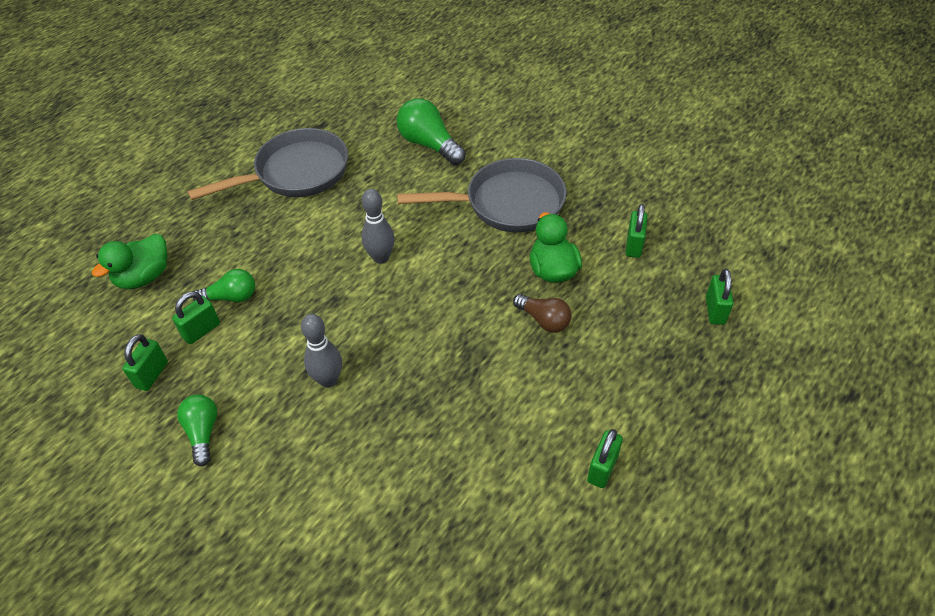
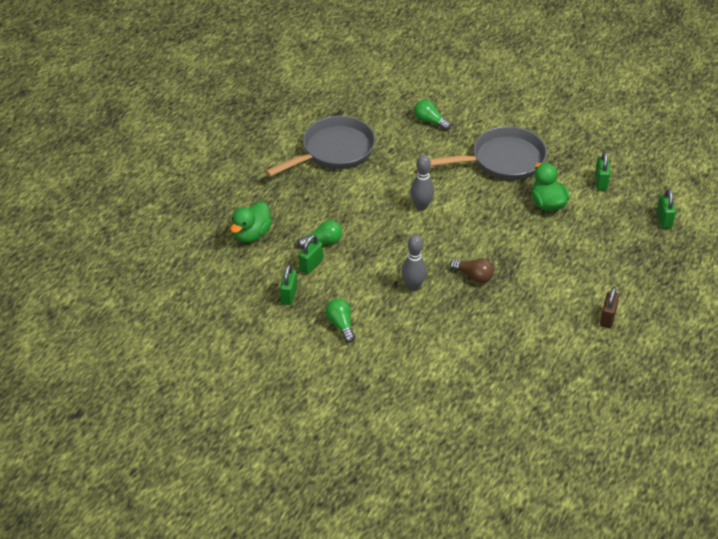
camera: 10 degrees left, 5 degrees down
(429, 145) = (430, 121): green light bulb -> green light bulb, size x0.64
(544, 320) = (549, 236): brown light bulb -> brown light bulb (473, 276)
(602, 468) = (607, 318): green padlock -> brown padlock

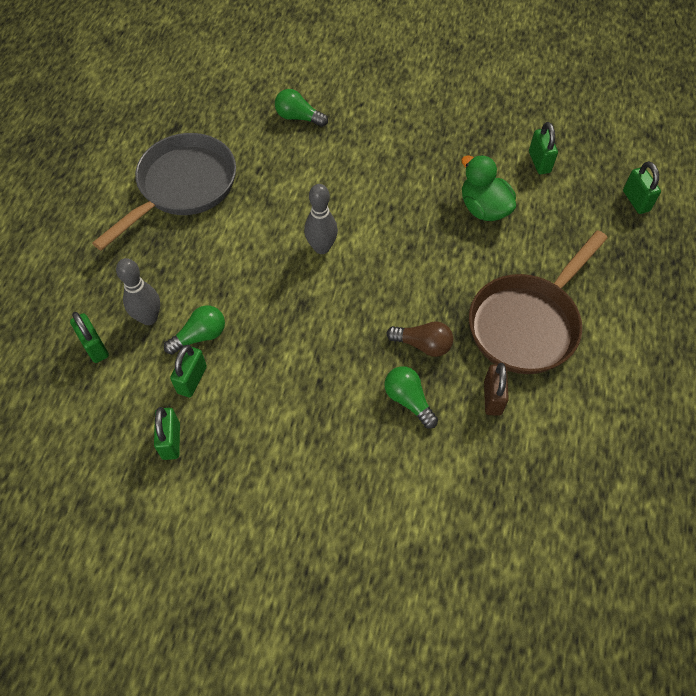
camera: 15 degrees left, 15 degrees up
(251, 234) = (95, 347): green duck -> green padlock
(341, 325) = (259, 476): green light bulb -> green light bulb (408, 400)
(413, 286) = (345, 382): grey bowling pin -> grey bowling pin (149, 318)
(503, 160) = (407, 156): grey pan -> none
(551, 278) = (527, 324): none -> brown pan
(607, 318) = (621, 372): brown padlock -> brown padlock (492, 398)

